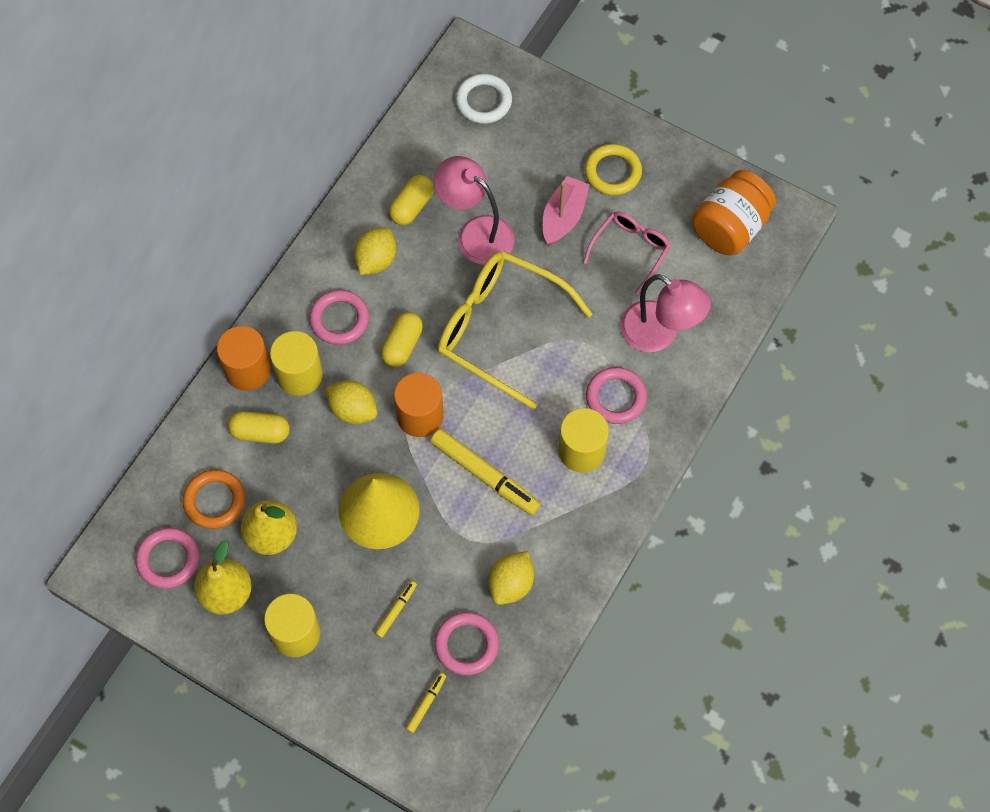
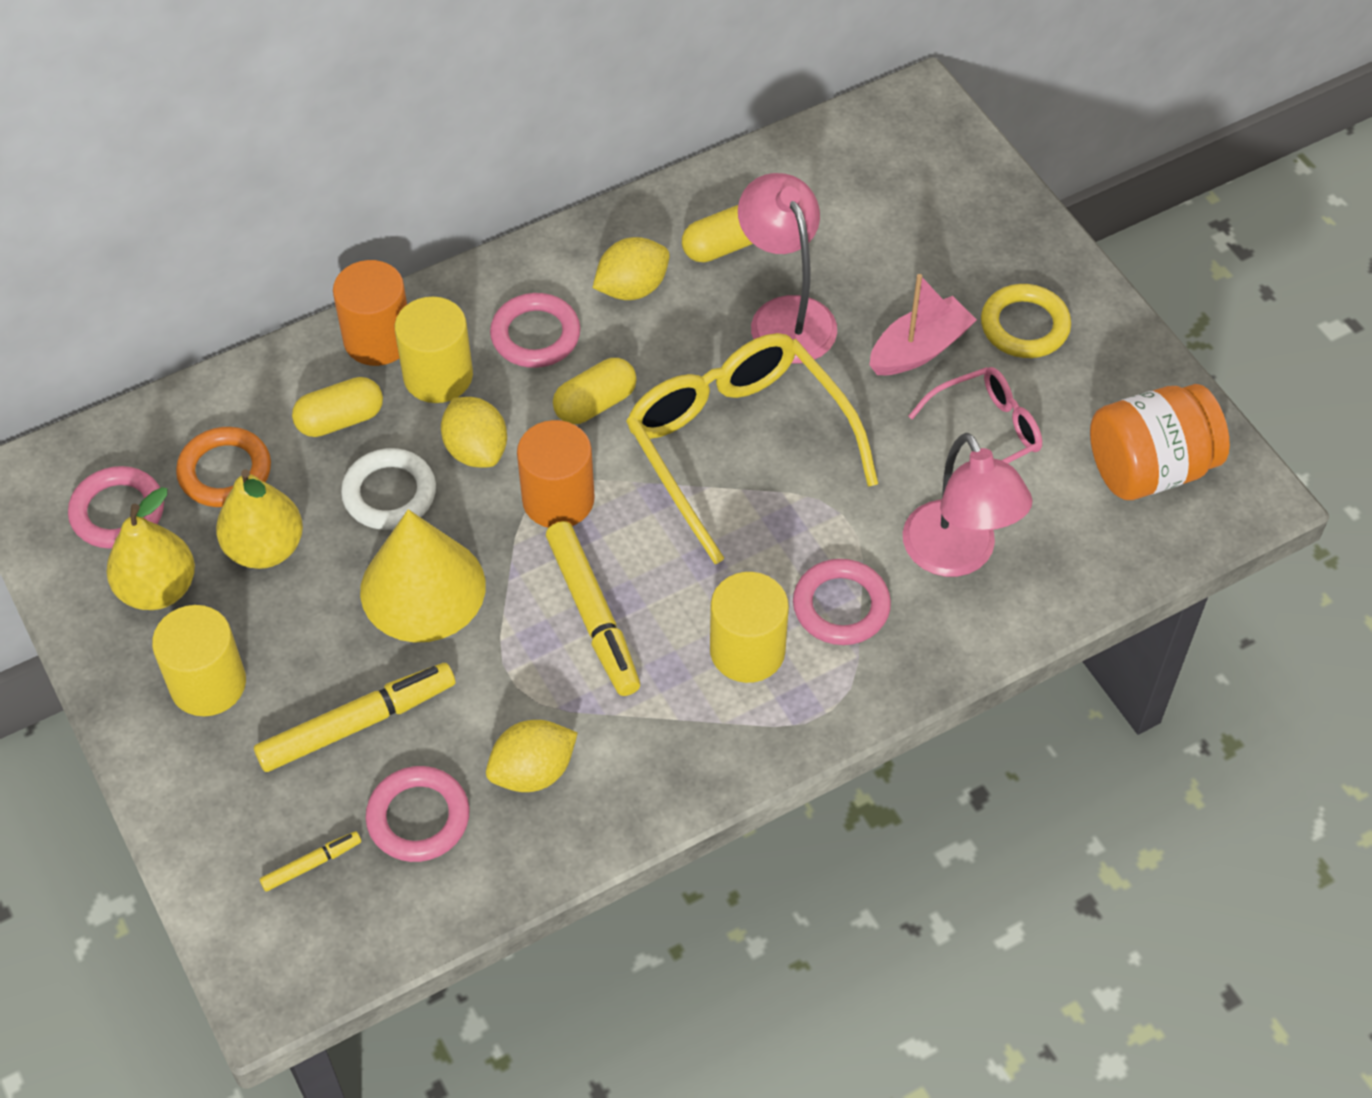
camera: 30 degrees right, 10 degrees down
(260, 432) = (340, 419): yellow capsule -> yellow capsule turned 60 degrees counterclockwise
(396, 610) = (356, 724): yellow marker -> yellow marker, size x2.04
(483, 101) = (903, 166): white ring -> white ring (389, 493)

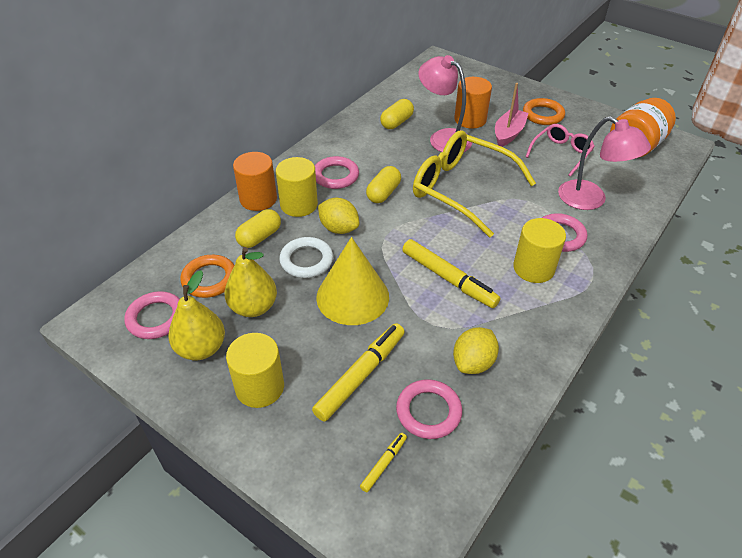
camera: 25 degrees left, 10 degrees down
(558, 499) = (394, 236): orange cylinder -> orange cylinder (470, 119)
(632, 288) = (368, 147): yellow lemon -> none
(1024, 326) = (543, 115): yellow ring -> orange ring

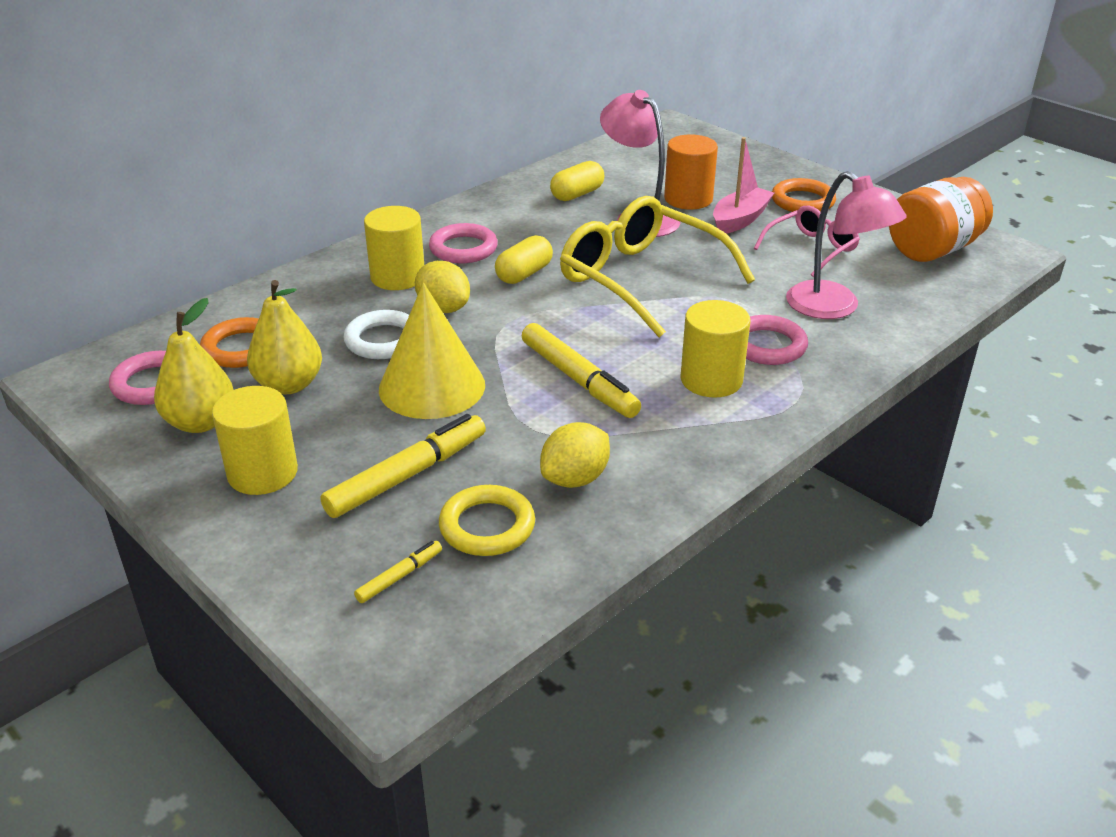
camera: 10 degrees right, 10 degrees down
(258, 199) = (343, 266): orange cylinder -> none
(259, 237) = (328, 308): yellow capsule -> none
(428, 411) = (487, 526): pink ring -> yellow ring

